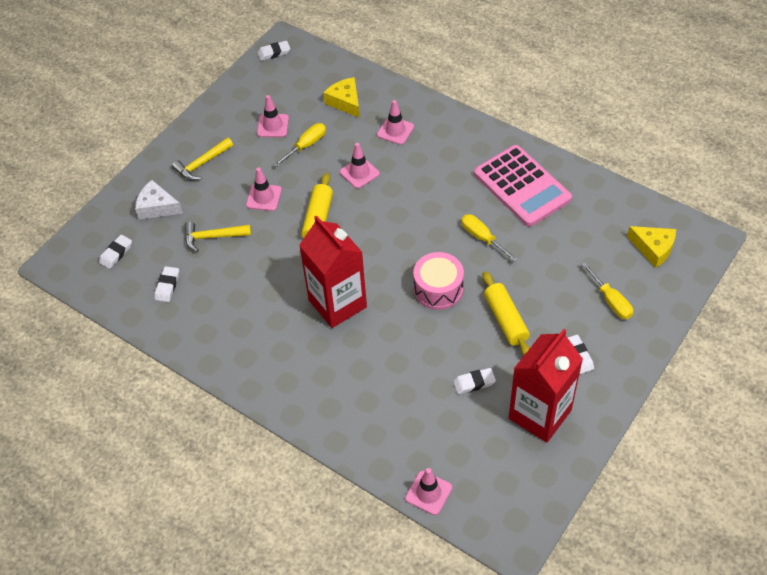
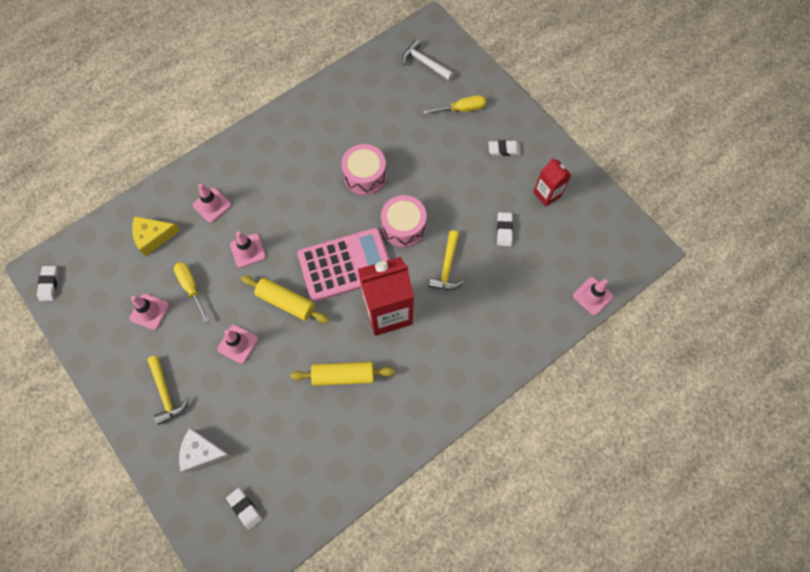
camera: 75 degrees left, 15 degrees up
(157, 207) = (202, 452): white cheese -> white cheese turned 60 degrees clockwise
(167, 286) = (307, 463): white eraser -> none
(213, 237) = (265, 404): yellow hammer -> yellow hammer (447, 267)
(482, 238) = (365, 176): yellow screwdriver -> pink drum
(506, 319) = (453, 187): yellow rolling pin -> yellow rolling pin (343, 375)
(522, 186) = (323, 128): pink calculator -> pink calculator (345, 265)
(540, 414) = (547, 194): red carton -> red carton, size x0.54
(653, 249) = (424, 63): yellow cheese -> white hammer

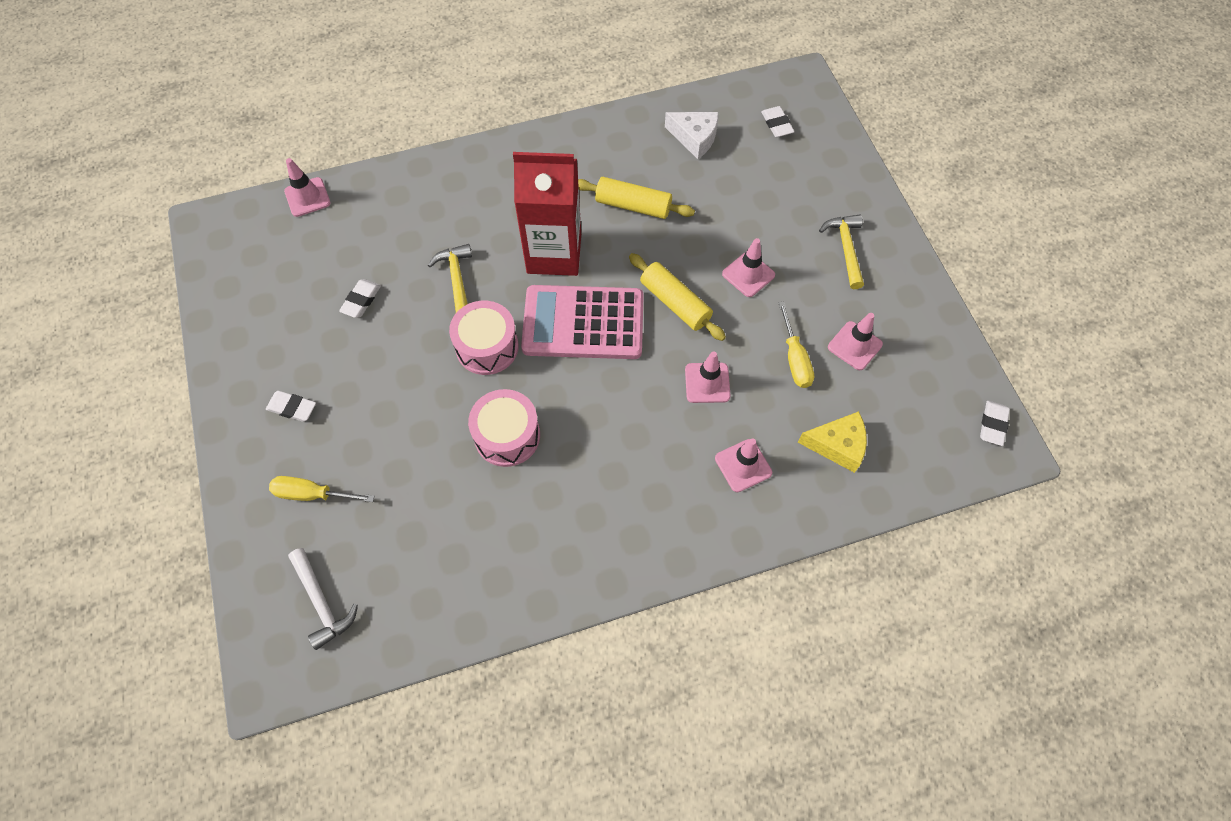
camera: 160 degrees left, 5 degrees down
(202, 452) = (812, 182): white cheese -> white cheese (695, 138)
(447, 267) = (457, 280): yellow hammer -> yellow hammer turned 45 degrees counterclockwise
(547, 194) = (277, 327): red carton -> none

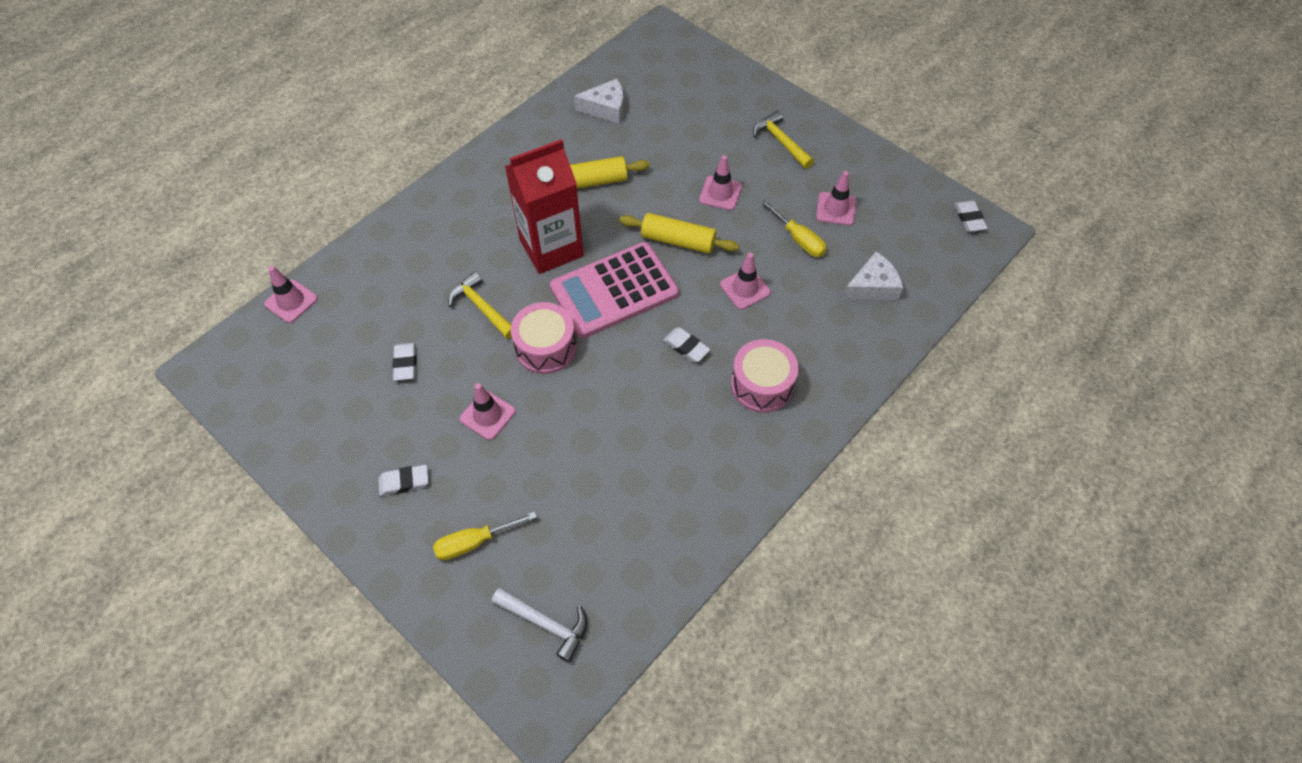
camera: 30 degrees left, 5 degrees down
(507, 435) = (612, 408): pink drum -> pink drum (762, 385)
(743, 465) = (814, 336): pink traffic cone -> pink traffic cone (487, 415)
(776, 124) = (664, 71): white eraser -> white eraser (686, 347)
(837, 445) = (872, 286): yellow cheese -> white cheese

